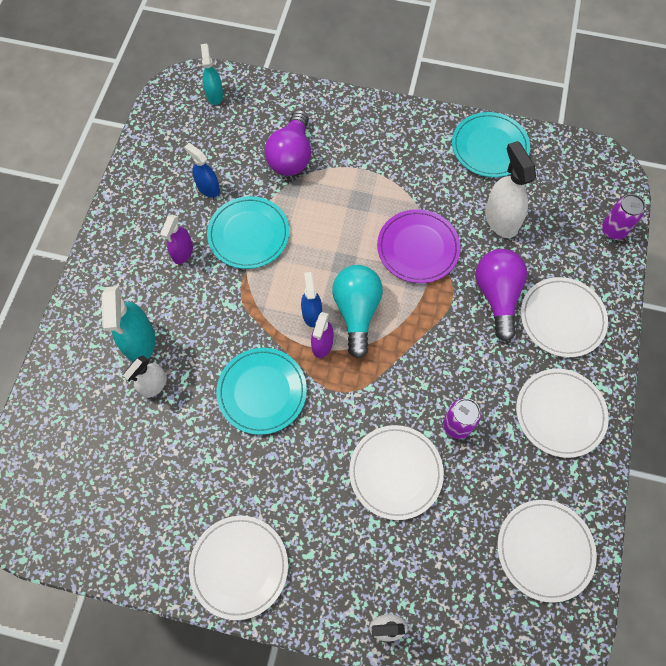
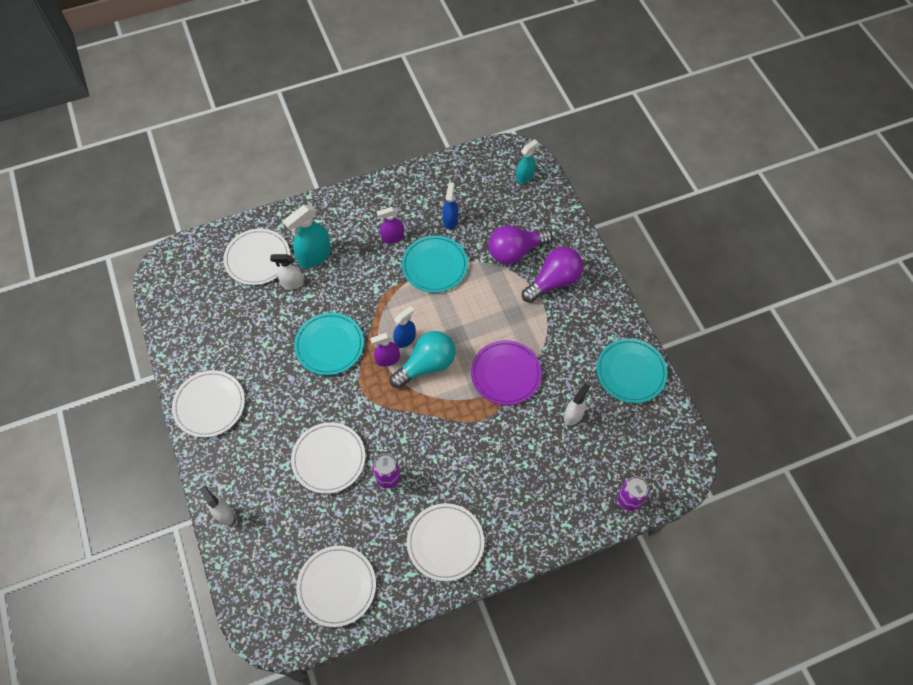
camera: 55 degrees right, 5 degrees down
(497, 296) = (507, 448): purple light bulb -> purple light bulb (553, 281)
(500, 219) = (573, 415): white spray bottle -> white spray bottle, size x0.62
(562, 318) = (523, 503): white plate -> white plate (257, 258)

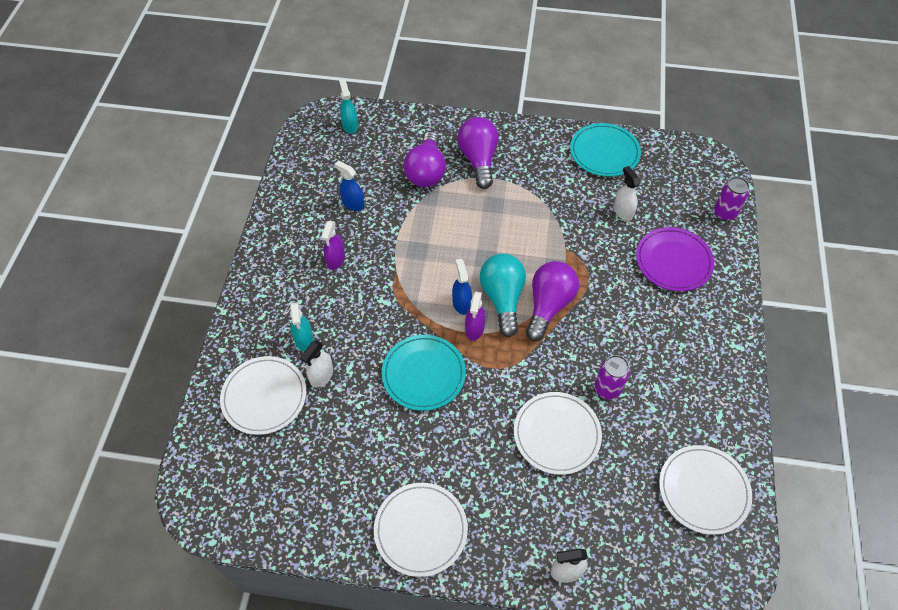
camera: 60 degrees left, 5 degrees down
(314, 256) = (304, 339): turquoise spray bottle -> turquoise spray bottle, size x0.62
(434, 265) = (395, 240): turquoise plate -> none
(440, 401) = (548, 305): none -> purple light bulb
(445, 542) = (700, 371): white plate -> none
(506, 374) = (551, 240): purple plate -> purple plate (673, 261)

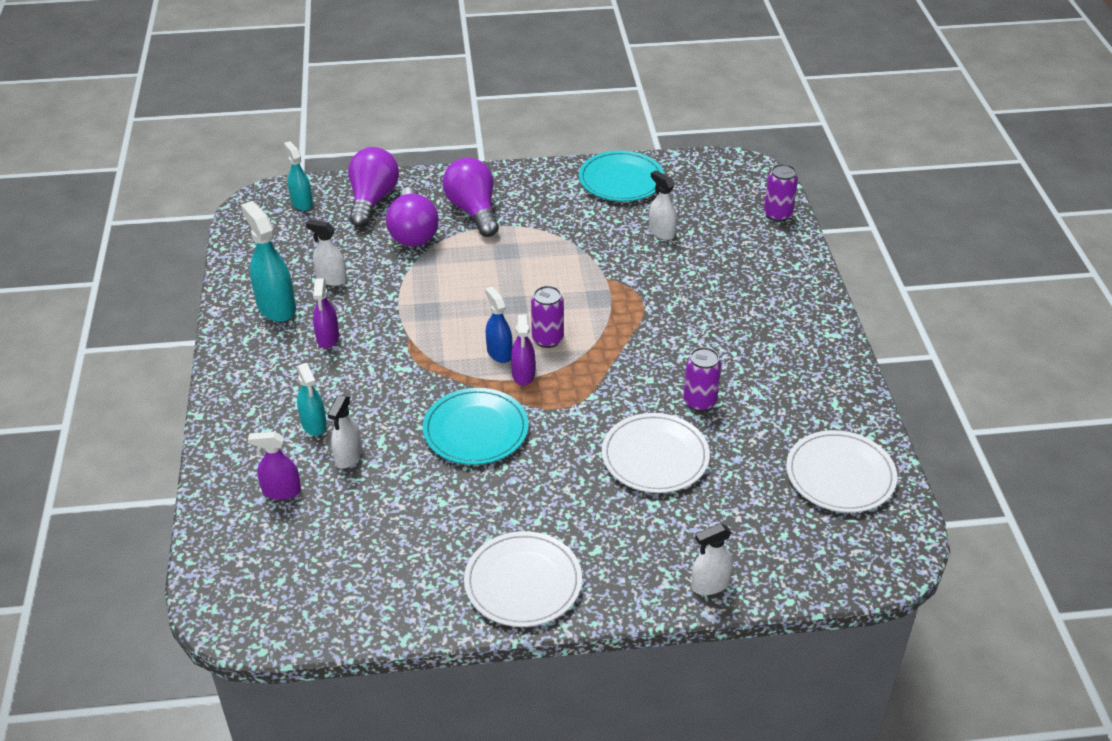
camera: 15 degrees left, 15 degrees down
(264, 396) = (281, 491): white plate -> purple spray bottle
(305, 222) = (276, 307): none -> turquoise spray bottle
(353, 203) = (331, 279): blue spray bottle -> white spray bottle
(502, 298) = (547, 339): turquoise light bulb -> purple can
(548, 305) = (604, 336): purple light bulb -> purple light bulb (372, 200)
(673, 261) = (735, 269): purple plate -> none

